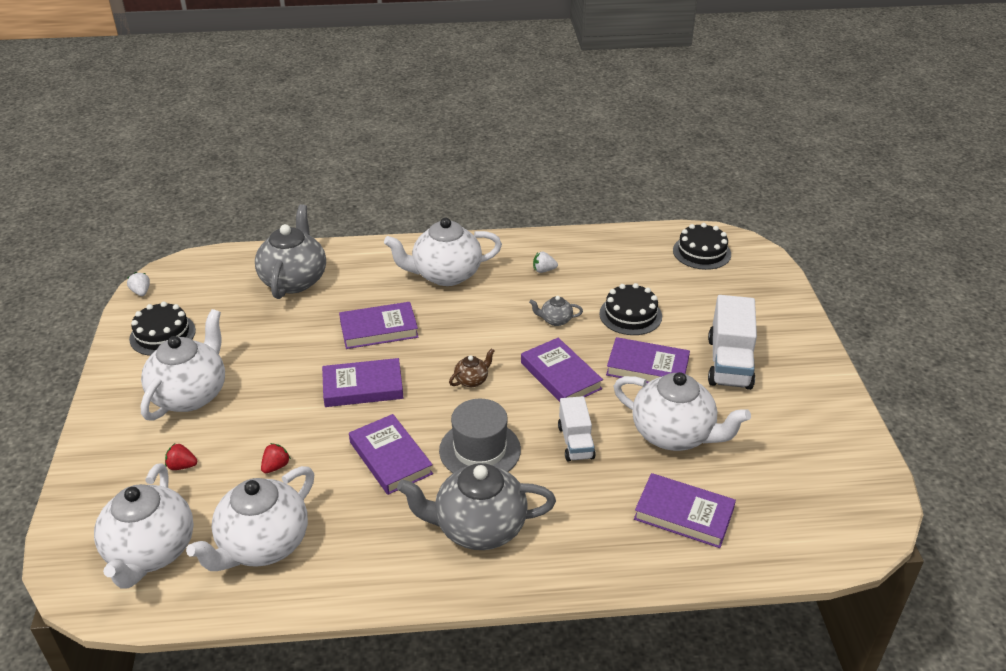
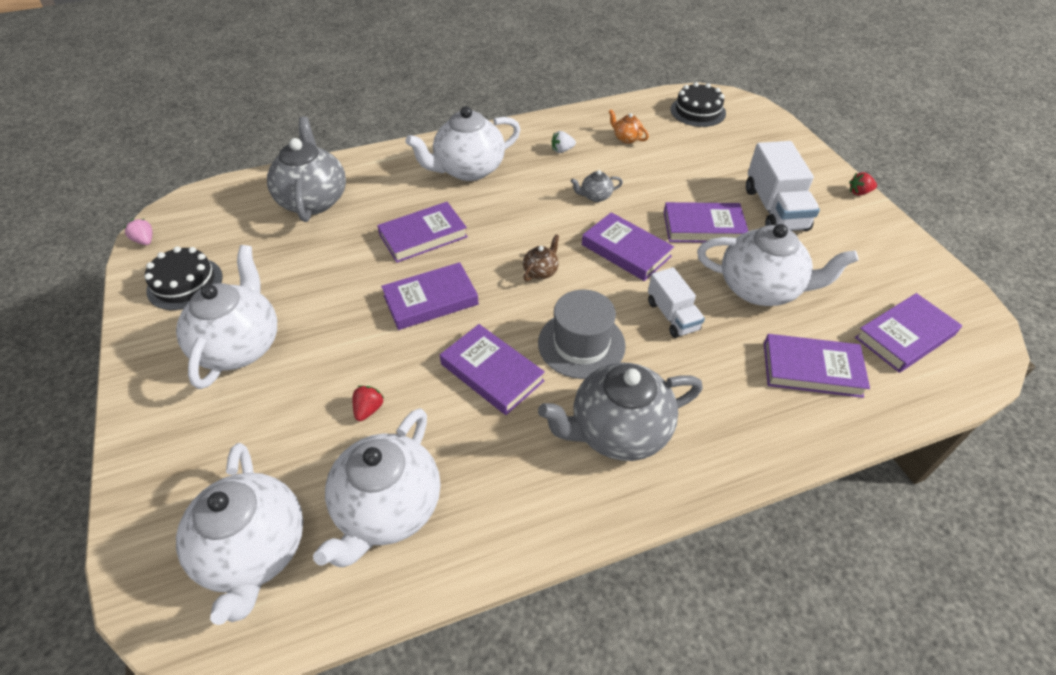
camera: 15 degrees left, 10 degrees up
(141, 292) = (145, 241): white strawberry -> pink strawberry
(182, 466) = (258, 433): red strawberry -> red strawberry (859, 192)
(613, 268) = (626, 138): none -> orange teapot
(630, 315) = (663, 179): black cake -> none
(793, 504) = (904, 336): none -> purple book

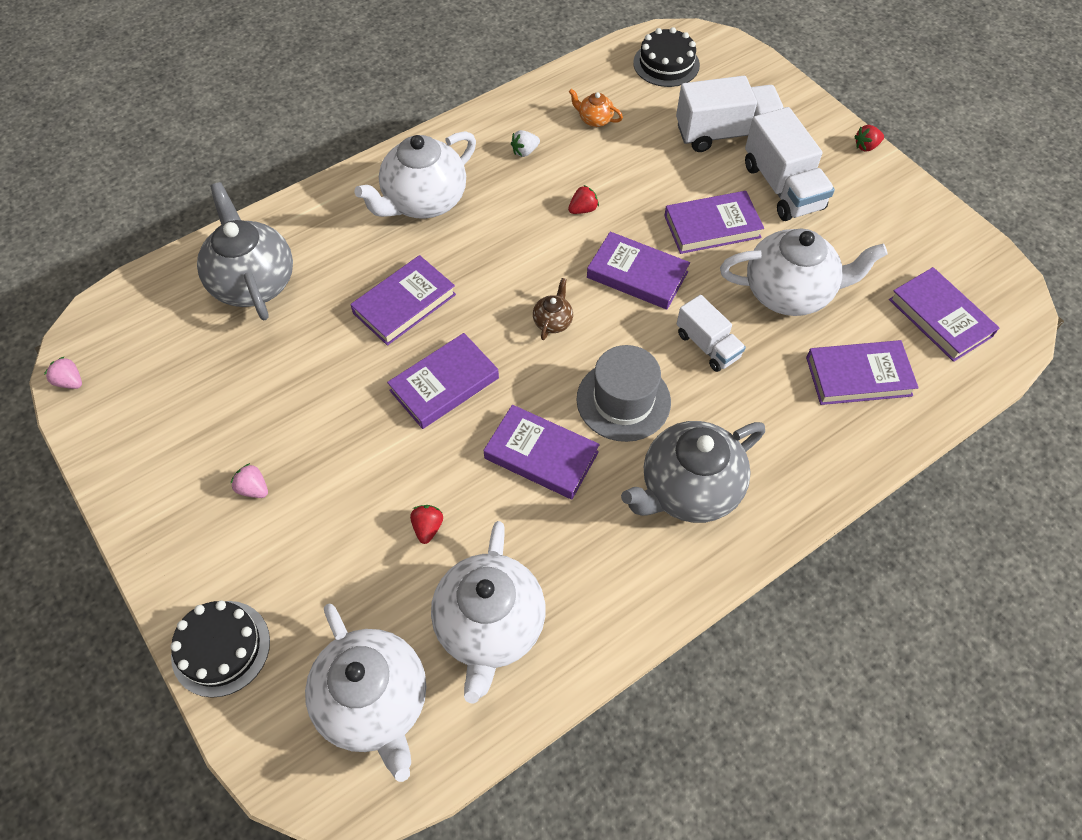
camera: 15 degrees left, 10 degrees up
(185, 283) = (149, 427): black cake -> black cake (221, 648)
(240, 346) = (253, 488): white teapot -> pink strawberry
(595, 196) = (583, 209): grey teapot -> red strawberry
(734, 164) = (725, 133): none -> white truck
(904, 336) = (940, 318): purple book -> purple book turned 75 degrees counterclockwise

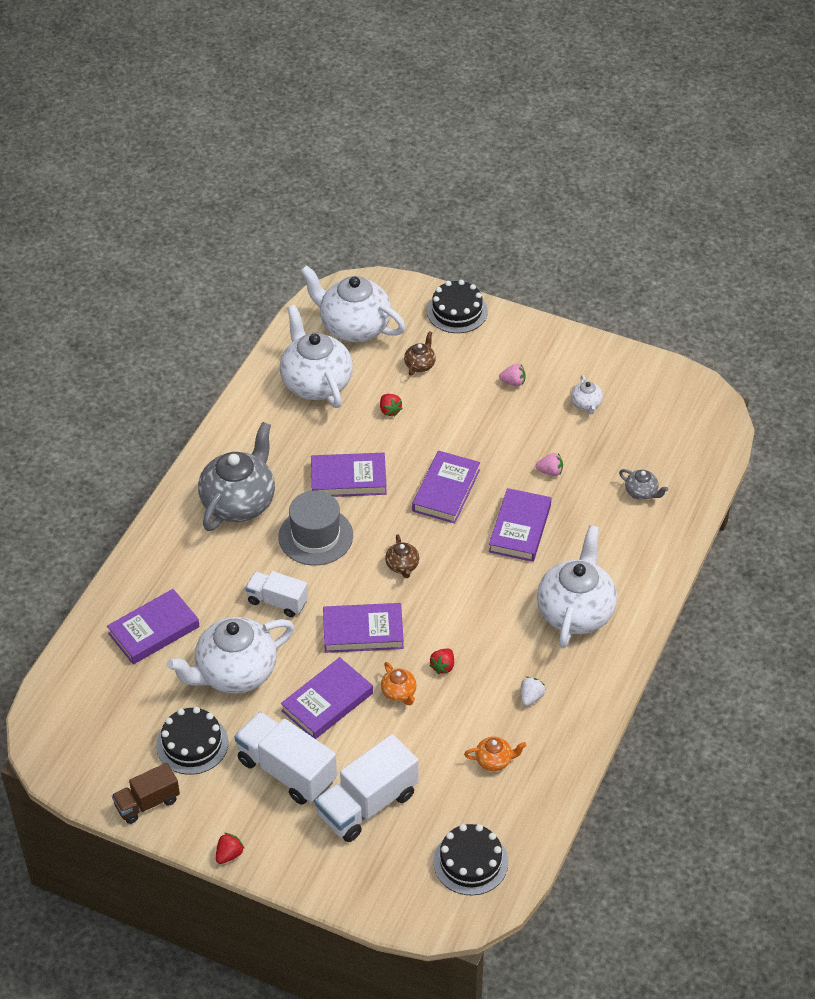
camera: 150 degrees right, 10 degrees down
(70, 381) = (690, 382): pink strawberry -> pink strawberry (550, 471)
(204, 413) = (586, 404): none -> white teapot
(253, 282) = (641, 492): grey teapot -> grey teapot, size x0.44
(339, 580) = (420, 365): none -> brown teapot
(639, 205) = (399, 693): none -> orange teapot
(862, 246) = (192, 744): none -> black cake
(926, 215) = (147, 803): none -> brown truck
(940, 318) = (106, 707): purple book -> none

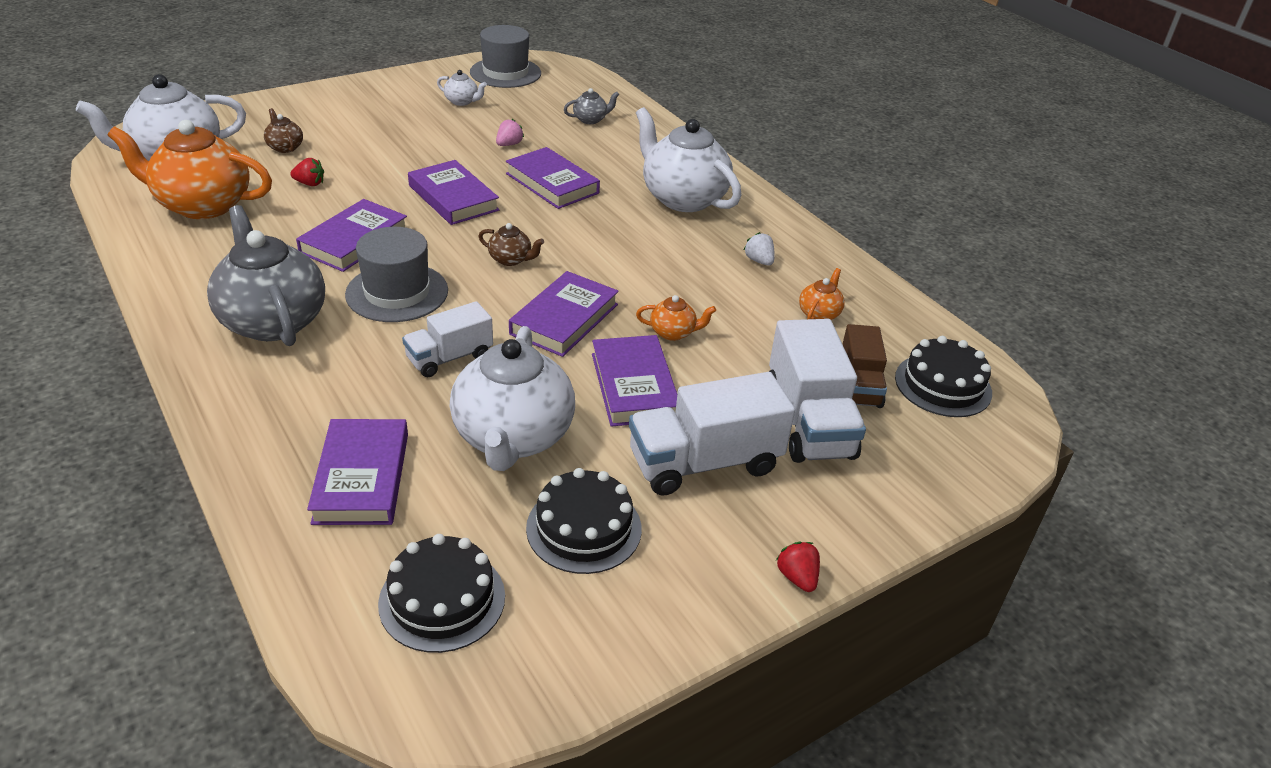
camera: 60 degrees left, 10 degrees down
(147, 803) = (642, 624): brown truck -> brown truck (859, 385)
(316, 383) = (203, 205): white teapot -> orange teapot
(443, 666) = (668, 292): red strawberry -> none
(457, 311) = (259, 107): black cake -> black cake (442, 599)
(513, 382) = (384, 118): pink strawberry -> none
(664, 396) = (505, 73): none -> grey hat

